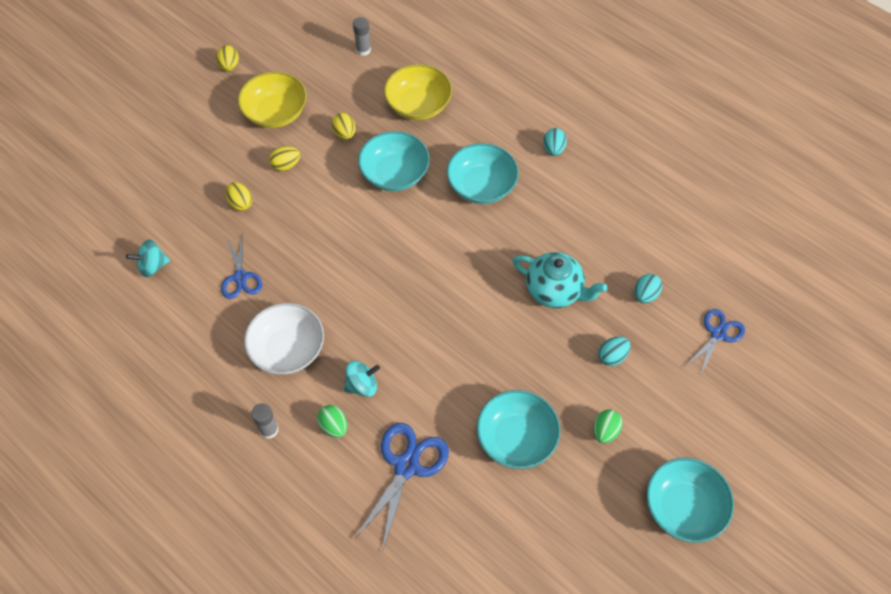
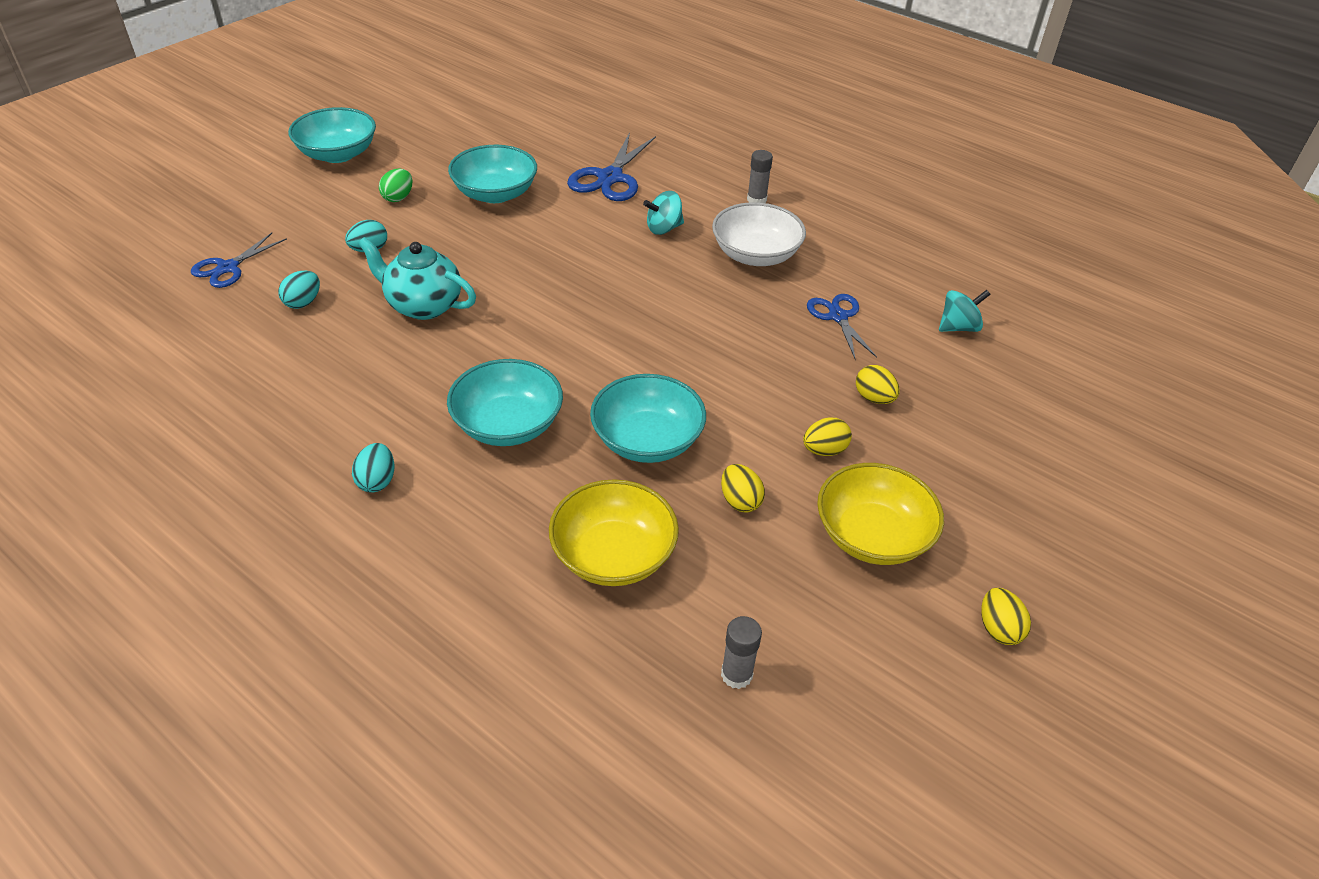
camera: 175 degrees right, 15 degrees down
(334, 426) = (689, 201): green egg -> none

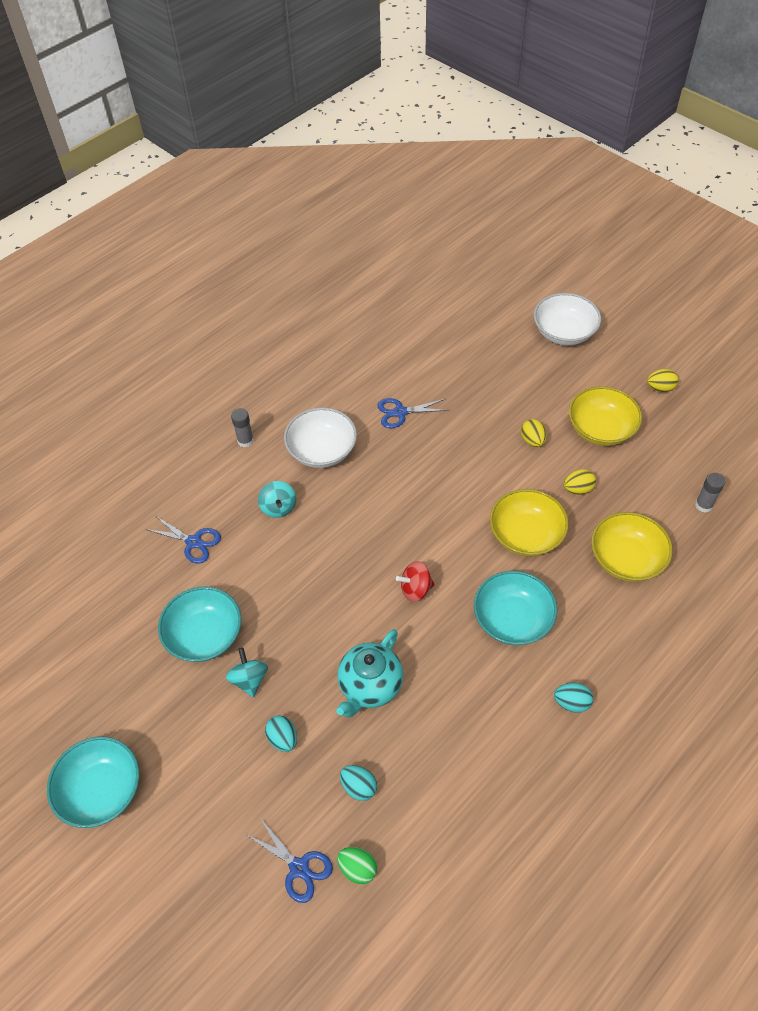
camera: 80 degrees left, 10 degrees up
(398, 198) = (198, 721): green egg -> green egg (358, 868)
(554, 337) = (415, 589): none -> red spinning top
(610, 178) = (193, 542): blue scissors -> blue scissors, size x0.65
(647, 440) = (526, 535): turquoise bowl -> yellow bowl
(874, 398) = (484, 407): yellow egg -> none
(958, 327) = (415, 351): turquoise spinning top -> turquoise spinning top (249, 679)
(1077, 495) = (564, 332): none -> white bowl

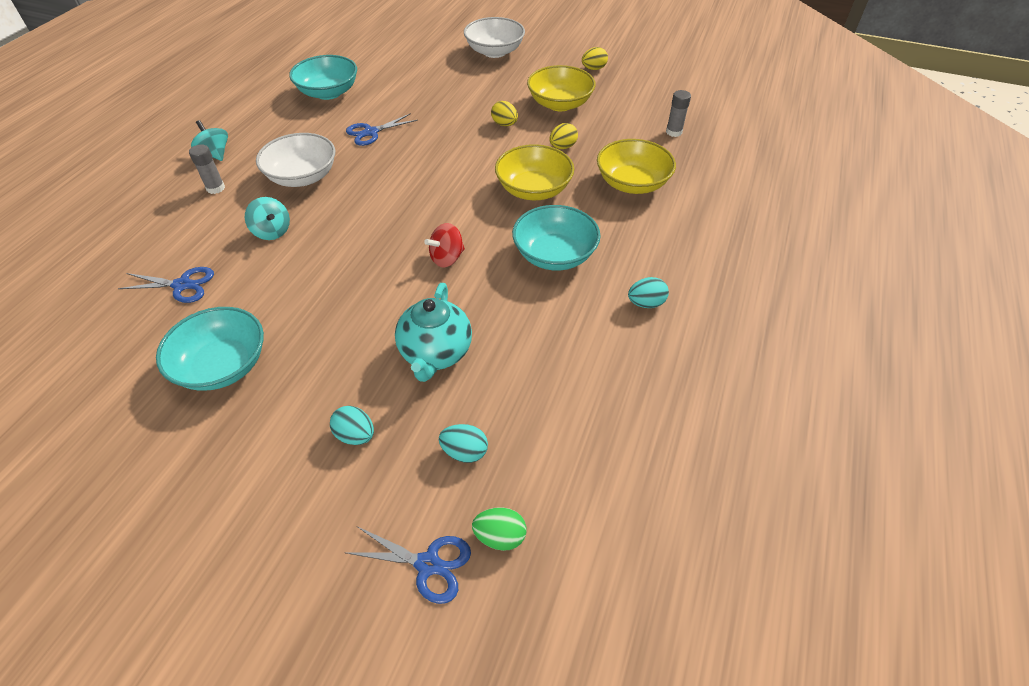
camera: 25 degrees left, 5 degrees down
(101, 790) = (127, 576): turquoise bowl -> turquoise bowl (328, 92)
(249, 679) = (293, 391): turquoise spinning top -> turquoise spinning top (215, 154)

